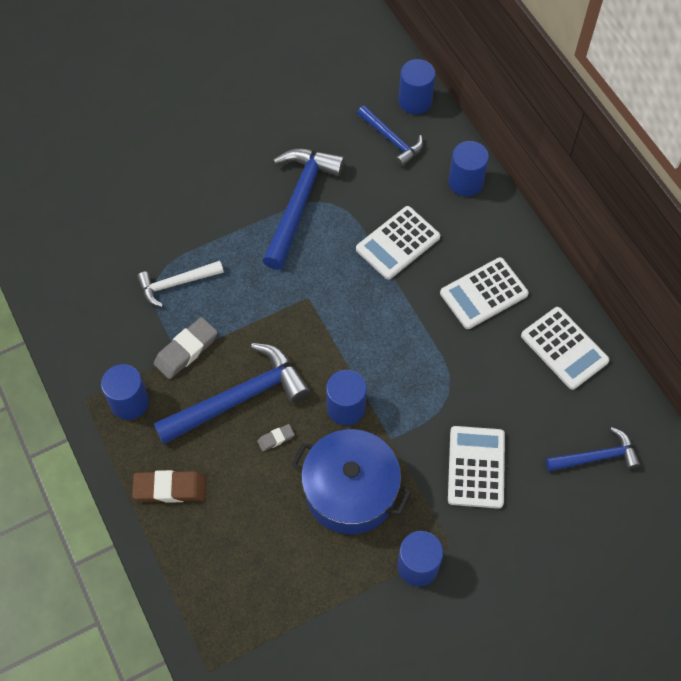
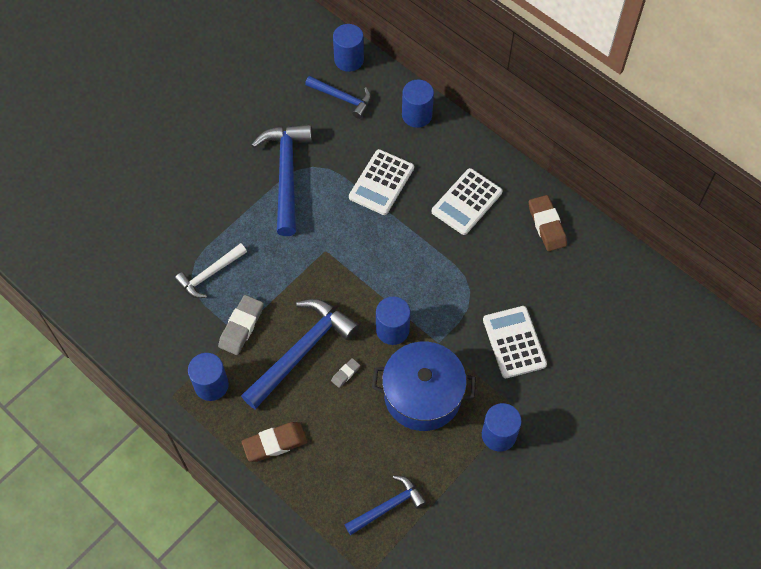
camera: 20 degrees left, 0 degrees up
(564, 348) = (546, 225): white calculator -> brown eraser
(596, 457) = (603, 303): blue hammer -> blue hammer (388, 506)

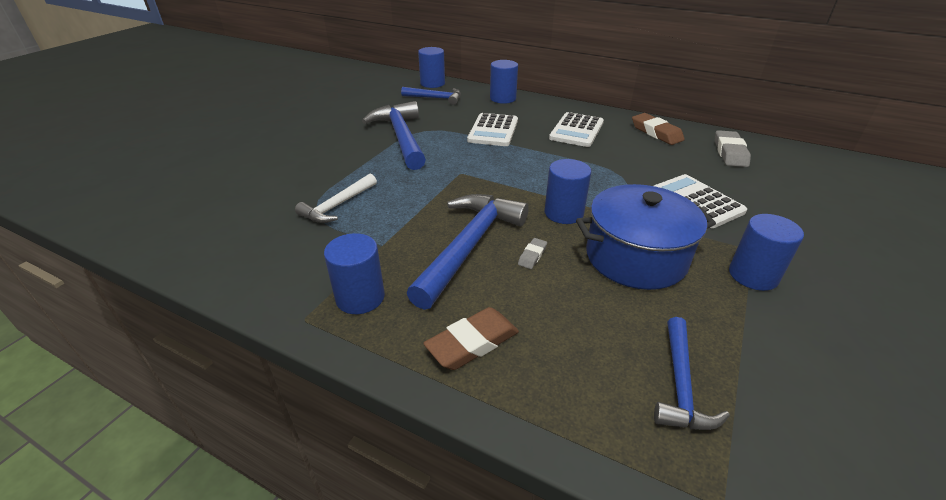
camera: 15 degrees left, 25 degrees down
(241, 327) = (386, 238): grey eraser -> grey eraser (730, 153)
(388, 506) = (680, 385): blue hammer -> blue hammer turned 150 degrees clockwise

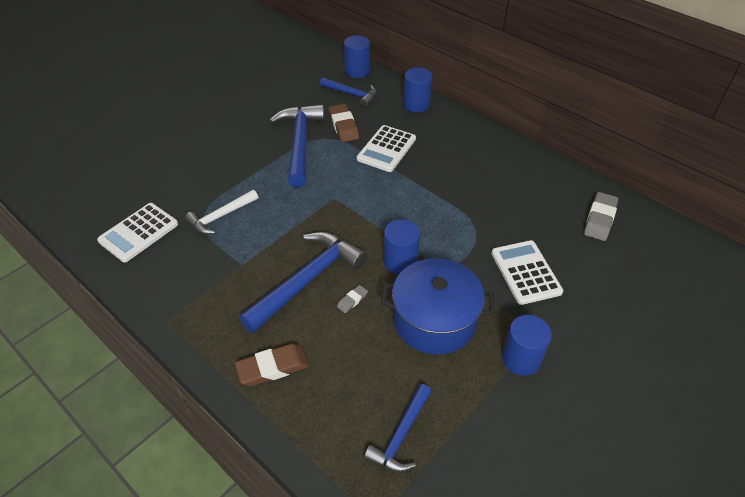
camera: 15 degrees right, 10 degrees up
(360, 297) = (210, 311): blue cylinder -> none
(576, 130) = (466, 162): white calculator -> white calculator (139, 232)
(656, 133) = (543, 179): brown eraser -> brown eraser (343, 126)

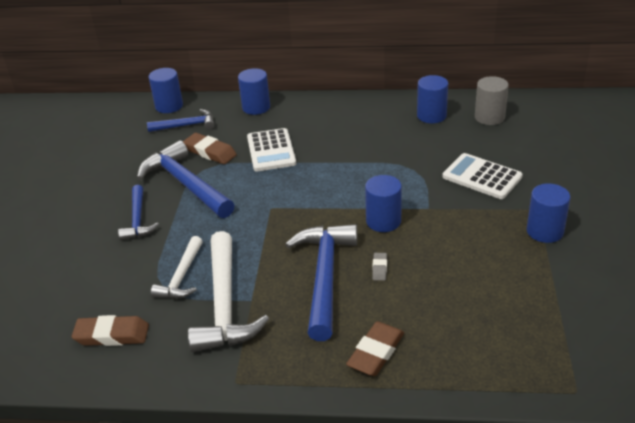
camera: 35 degrees left, 10 degrees down
(139, 232) = (112, 335): white calculator -> brown eraser
(222, 256) = (224, 304): none -> white hammer
(401, 435) = (527, 330): blue hammer -> blue hammer (138, 219)
(434, 320) = (457, 244): blue pot -> none
(548, 188) = (431, 116): none -> blue cylinder
(599, 219) = (489, 117): grey eraser -> grey cylinder

